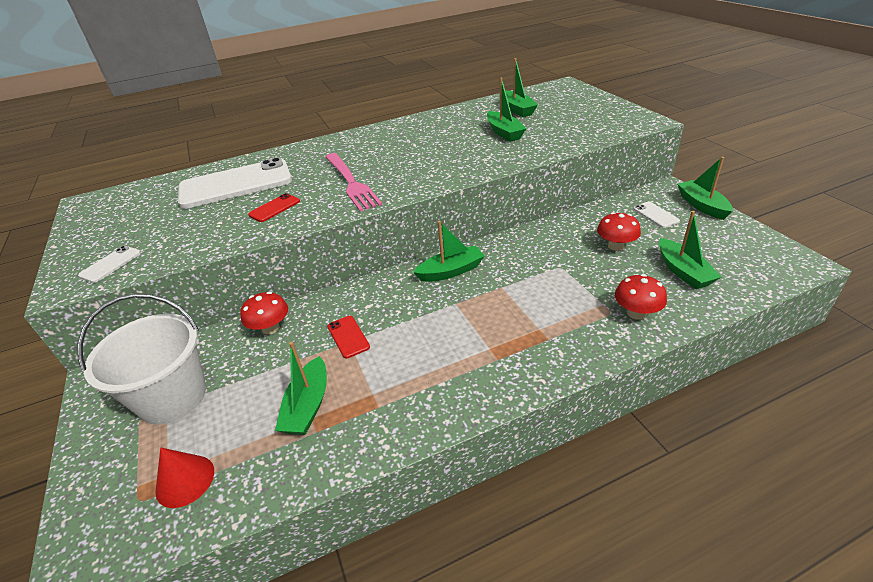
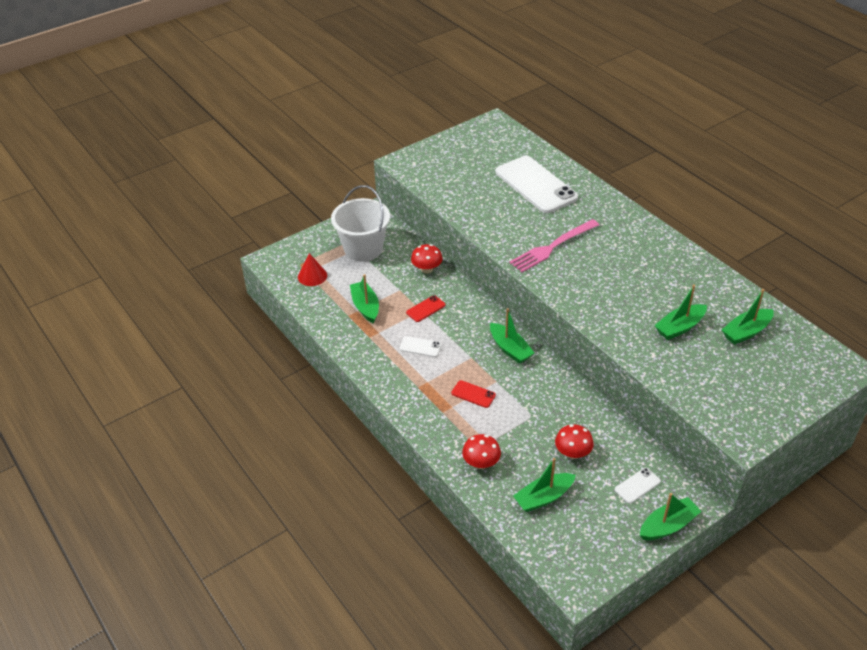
camera: 75 degrees right, 5 degrees up
(110, 264) = (424, 169): white phone -> white phone (420, 347)
(274, 208) = (505, 217): red phone -> red phone (473, 394)
(308, 406) = (365, 307): green boat -> green boat turned 75 degrees clockwise

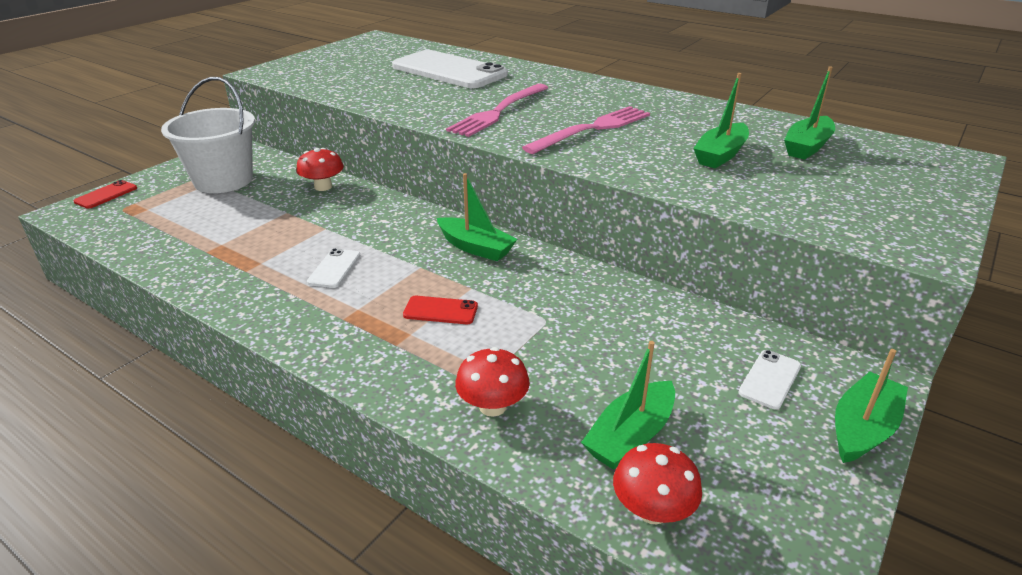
camera: 20 degrees left, 10 degrees down
(312, 276) = (142, 218): red cone -> none
(365, 307) = (234, 238): green boat -> none
(420, 347) = (334, 268): white phone -> white phone turned 75 degrees counterclockwise
(425, 309) = (332, 225): red phone -> red phone (106, 195)
(572, 453) = (639, 356): red mushroom -> red mushroom (652, 510)
(608, 281) = (592, 129): none -> pink fork

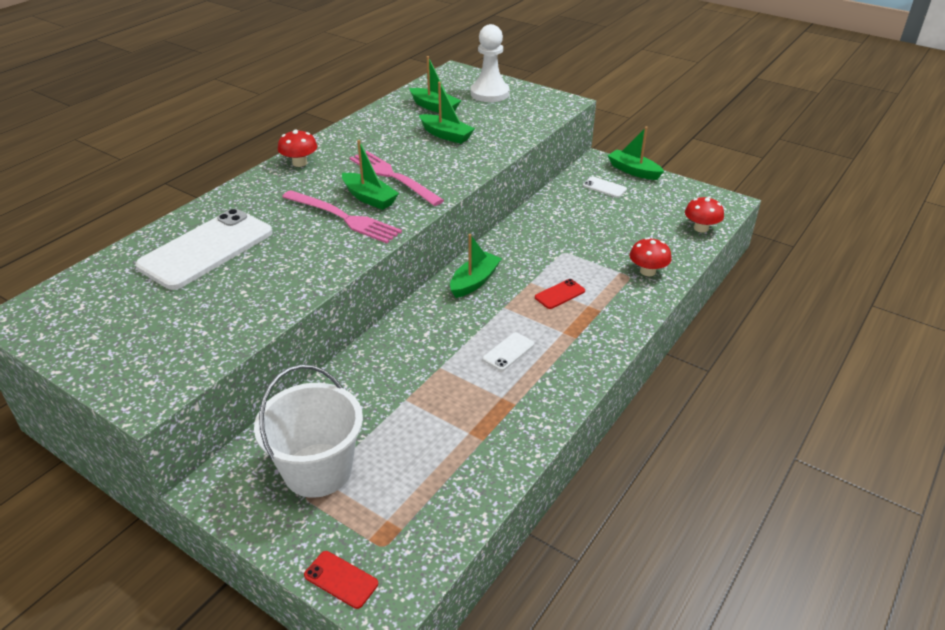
camera: 90 degrees left, 5 degrees up
(323, 187) = (350, 382): red mushroom -> red mushroom (299, 163)
(334, 268) = (508, 352): white phone -> white phone turned 60 degrees counterclockwise
(440, 311) = (560, 294): red phone -> red phone turned 45 degrees clockwise
(630, 436) = (657, 230): green boat -> green boat (369, 198)
(895, 184) = (489, 93): none -> white pawn

